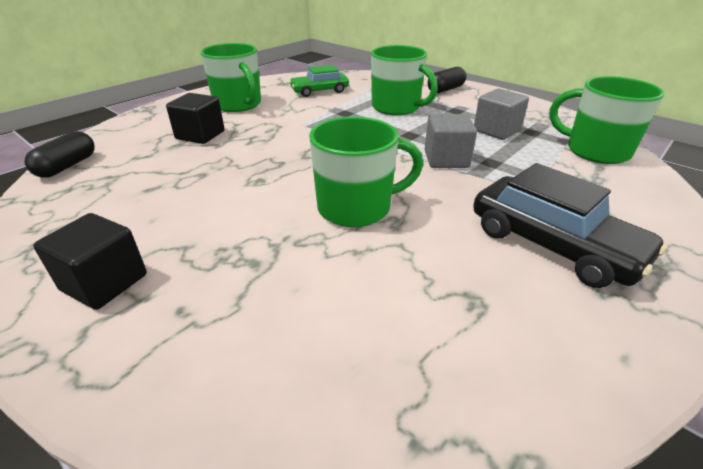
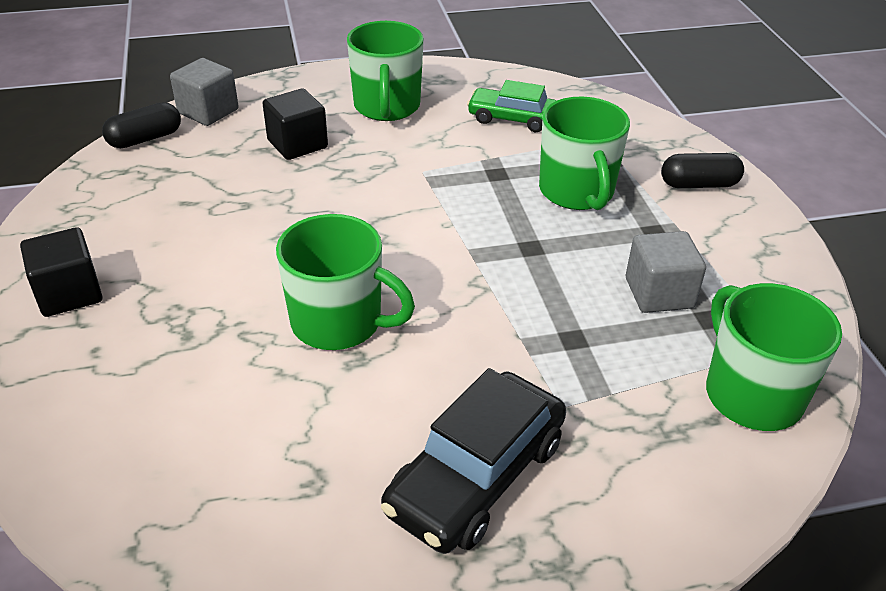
camera: 35 degrees right, 5 degrees up
(446, 159) = (522, 307): grey cube -> grey cube (208, 111)
(552, 244) = (476, 476): black car -> black car turned 45 degrees clockwise

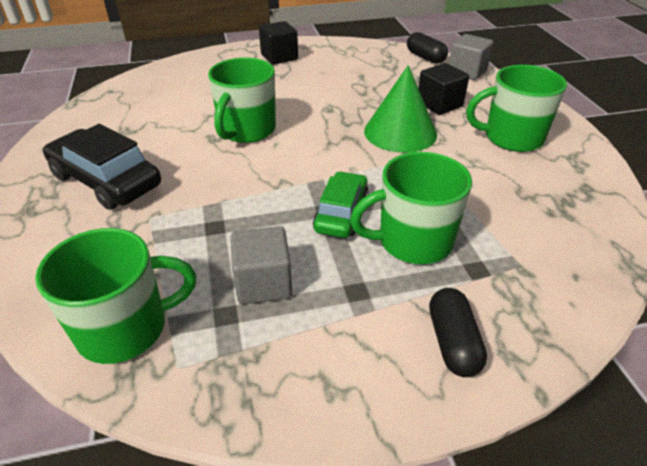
camera: 90 degrees right, 0 degrees up
(364, 181) = (400, 132): none -> green cone
(512, 118) = (529, 205): green car -> green car (341, 213)

